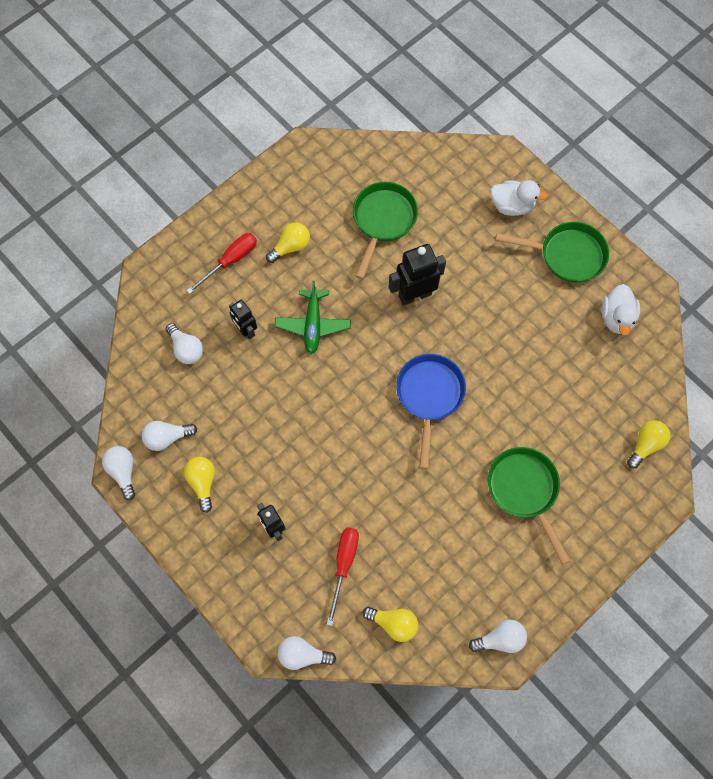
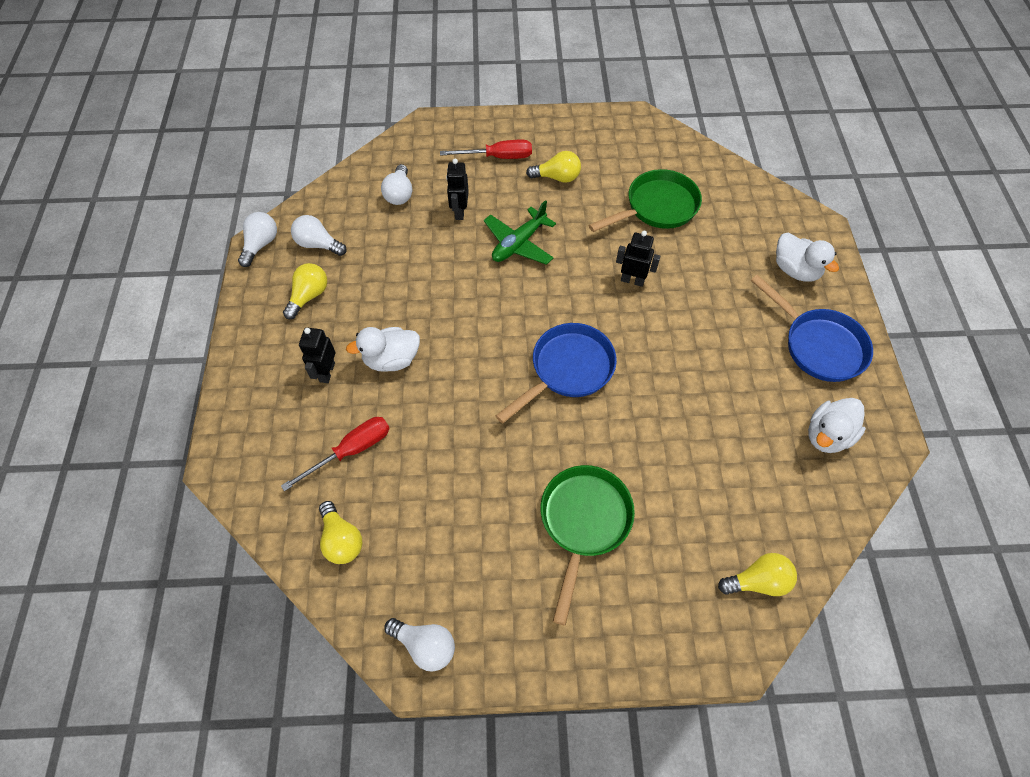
camera: 40 degrees right, 10 degrees down
(302, 654) = (239, 497): white light bulb -> none
(308, 482) = (391, 359): none -> white duck
(415, 295) = (632, 280): black robot -> black robot, size x0.62
(567, 255) = (818, 345): green pan -> blue pan

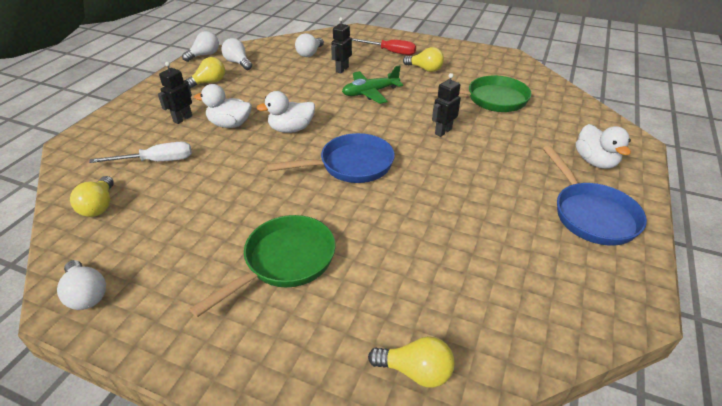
camera: 25 degrees right, 20 degrees down
(351, 451) = (156, 161): red screwdriver -> white screwdriver
(632, 280) = (443, 131): black robot -> black robot turned 90 degrees counterclockwise
(827, 435) = (564, 281): white duck -> white duck (291, 129)

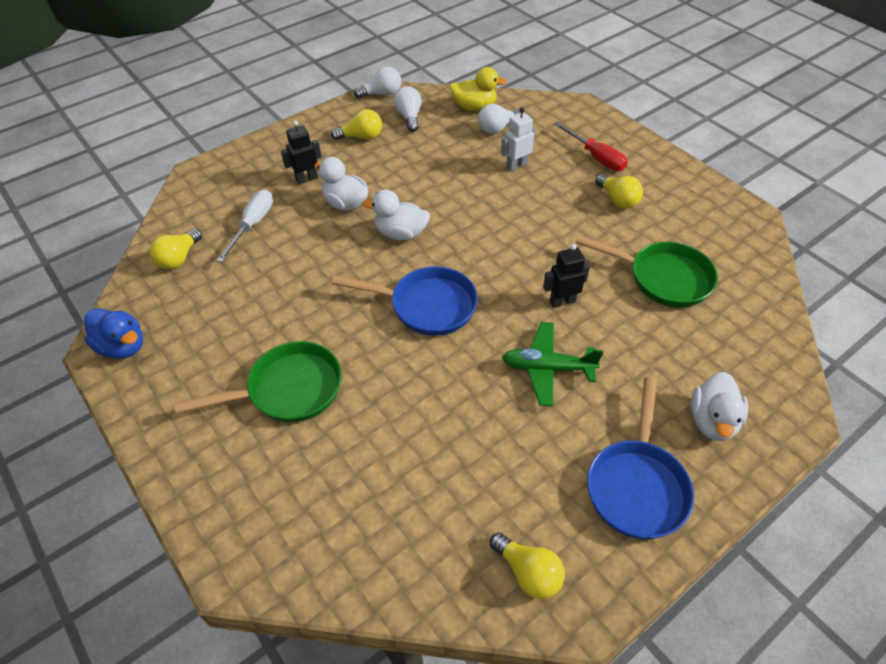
camera: 30 degrees right, 10 degrees up
(86, 294) = (122, 346): white light bulb -> blue duck
(156, 161) = (252, 225): white screwdriver -> white screwdriver turned 90 degrees counterclockwise
(283, 46) = (474, 107): none -> yellow duck
(342, 69) = (516, 166): black robot -> white robot
(370, 93) = (522, 213): green plane -> green plane (547, 368)
(415, 371) = (317, 553): yellow light bulb -> yellow light bulb (528, 572)

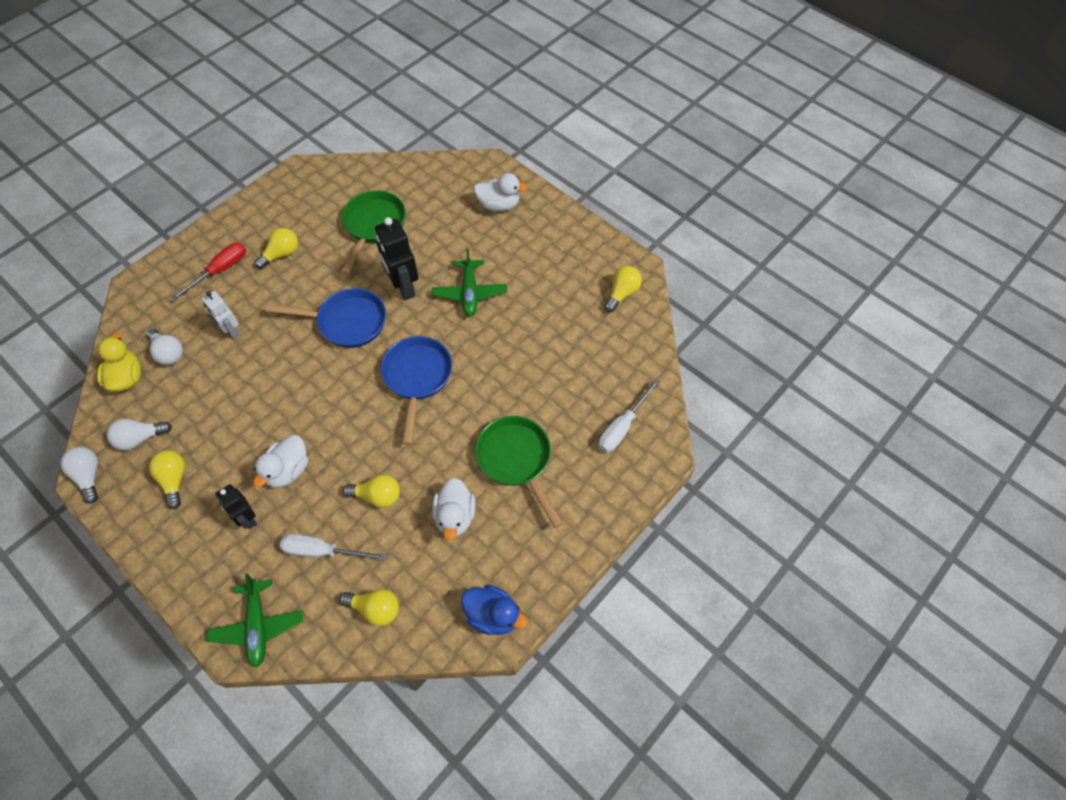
camera: 100 degrees left, 10 degrees up
(122, 346) = (493, 615): blue duck -> blue duck turned 90 degrees clockwise
(205, 186) = (258, 626): none -> green plane
(293, 265) = (377, 496): none -> yellow light bulb
(293, 522) = (622, 427): none -> white screwdriver
(400, 233) = (330, 413): white duck -> white duck (455, 516)
(562, 301) = (403, 287): black robot -> black robot, size x1.60
(637, 485) = (553, 243): blue pan -> blue pan (347, 322)

